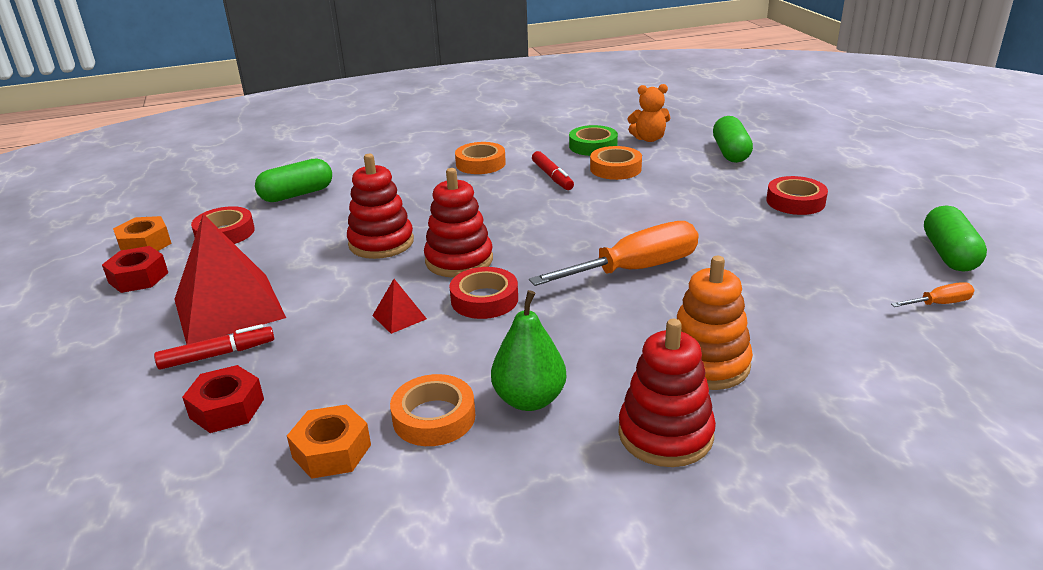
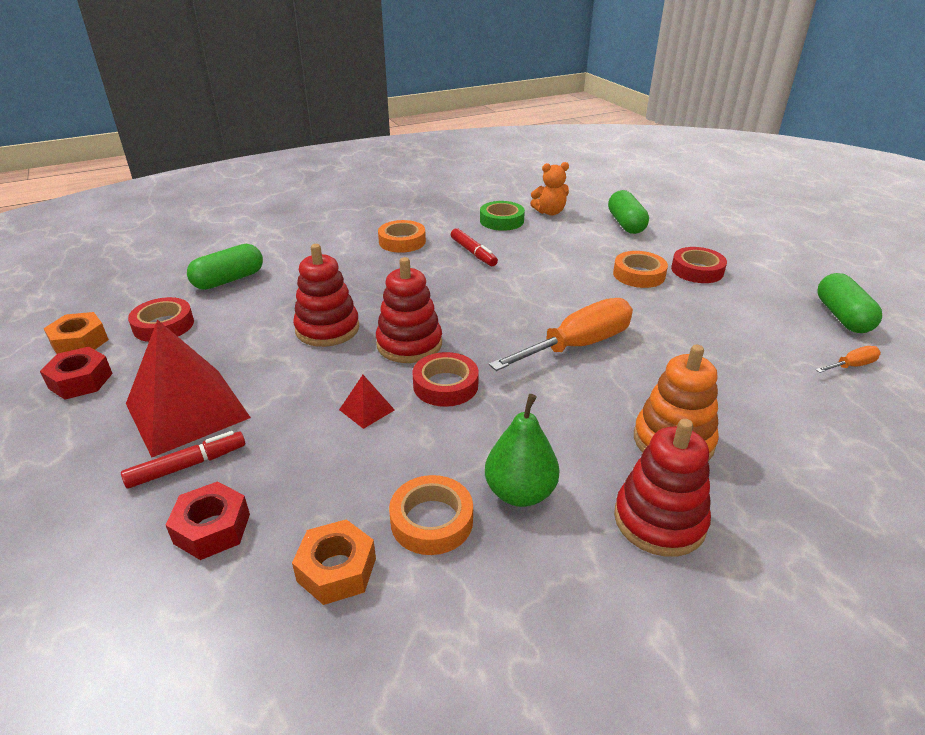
camera: 10 degrees left, 5 degrees up
(615, 168) = (529, 243): orange tape -> orange tape (639, 275)

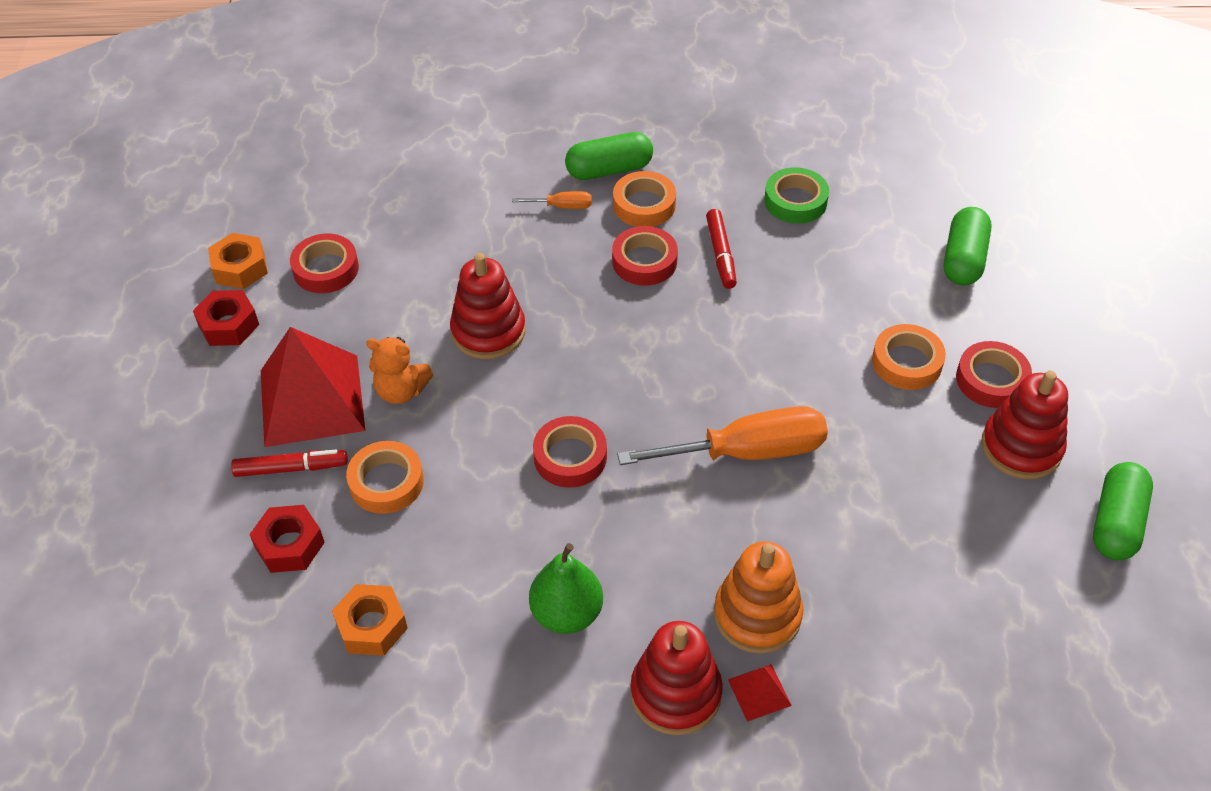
camera: 25 degrees right, 15 degrees up
(229, 280) = (416, 215): green capsule -> green capsule (609, 170)
(366, 409) = (476, 460): red pyramid -> red pyramid (759, 692)
(409, 344) = (563, 385): red stacking toy -> red stacking toy (1021, 447)
(423, 267) = (644, 261): none -> red tape
(431, 521) = (472, 610): orange tape -> orange tape (386, 482)
(550, 212) = (873, 202): orange teddy bear -> orange teddy bear (401, 391)
(851, 366) = (1051, 597): orange screwdriver -> orange screwdriver (562, 206)

